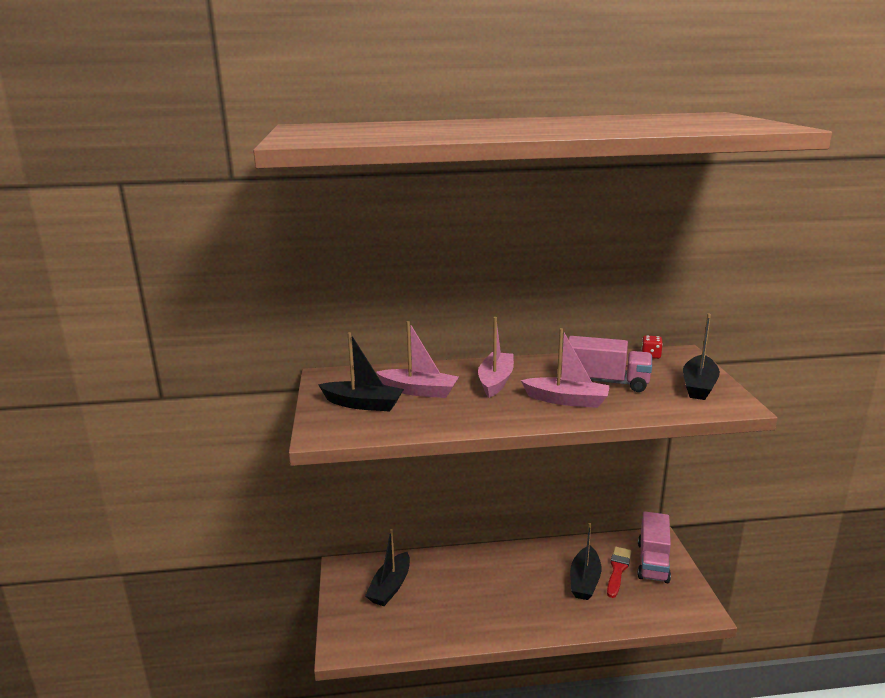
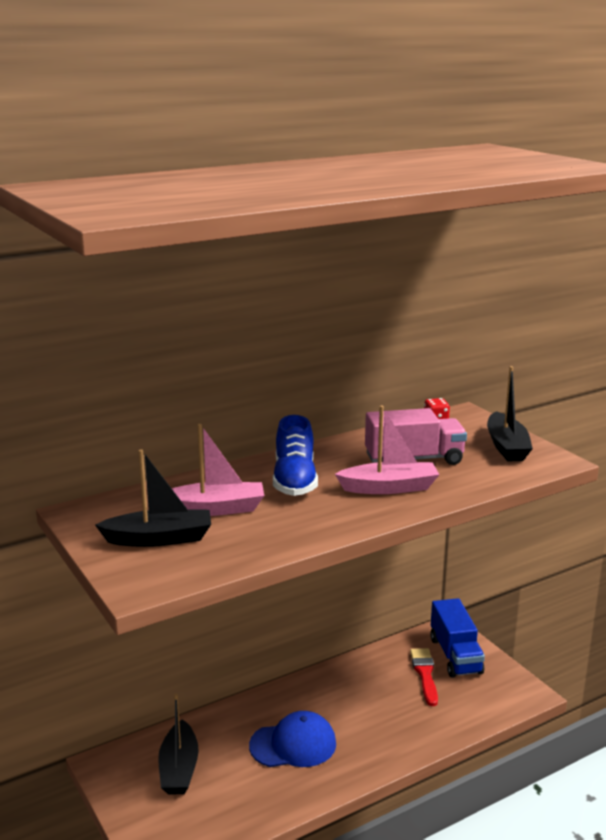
camera: 25 degrees left, 0 degrees up
(481, 594) = (293, 744): none -> blue cap
(495, 381) = (294, 480): pink boat -> blue shoe
(584, 581) = (397, 696): black boat -> none
(653, 562) = (455, 655): pink truck -> blue truck

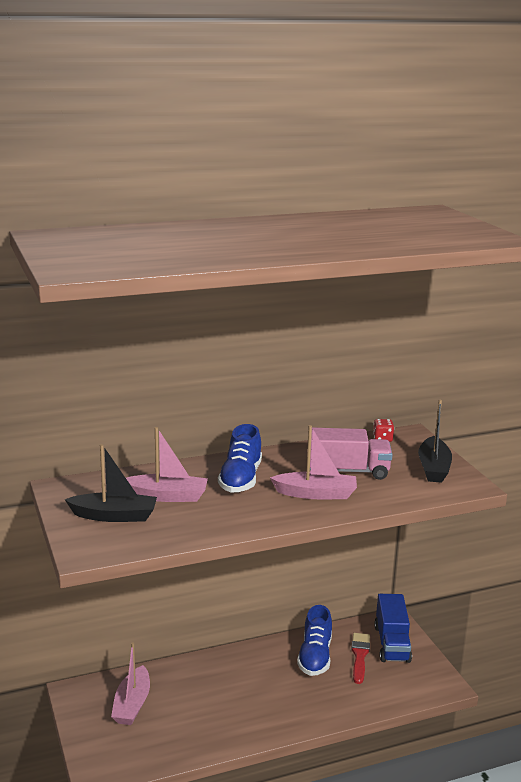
camera: 10 degrees right, 0 degrees up
(179, 768) = (132, 704): black boat -> pink boat
(293, 744) = (230, 699): blue cap -> none
(375, 682) = (315, 656): none -> blue shoe

